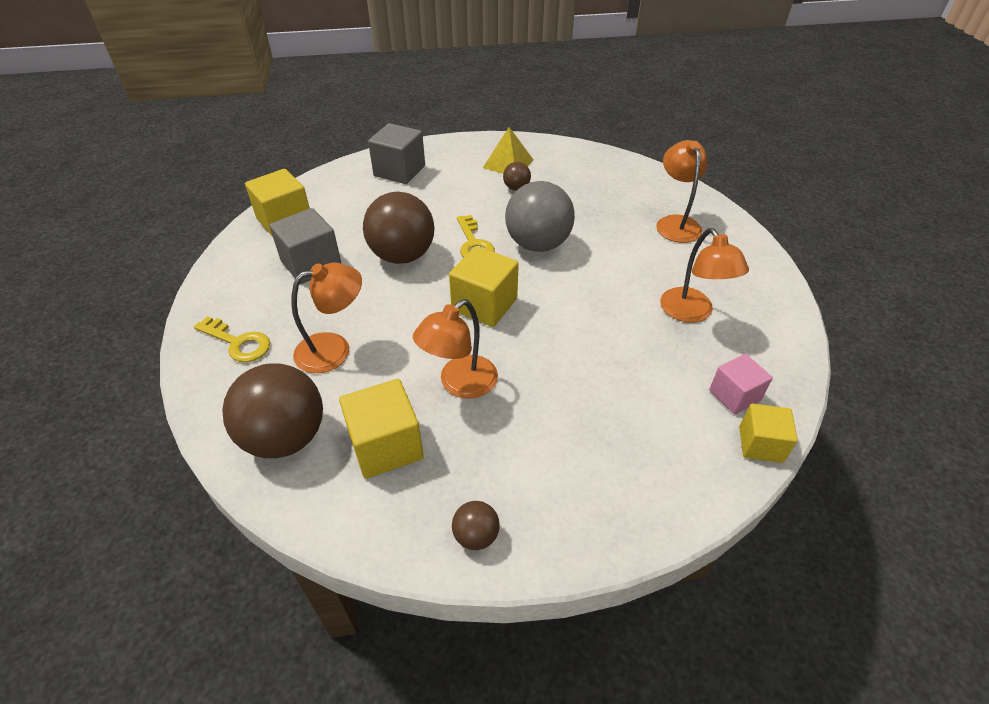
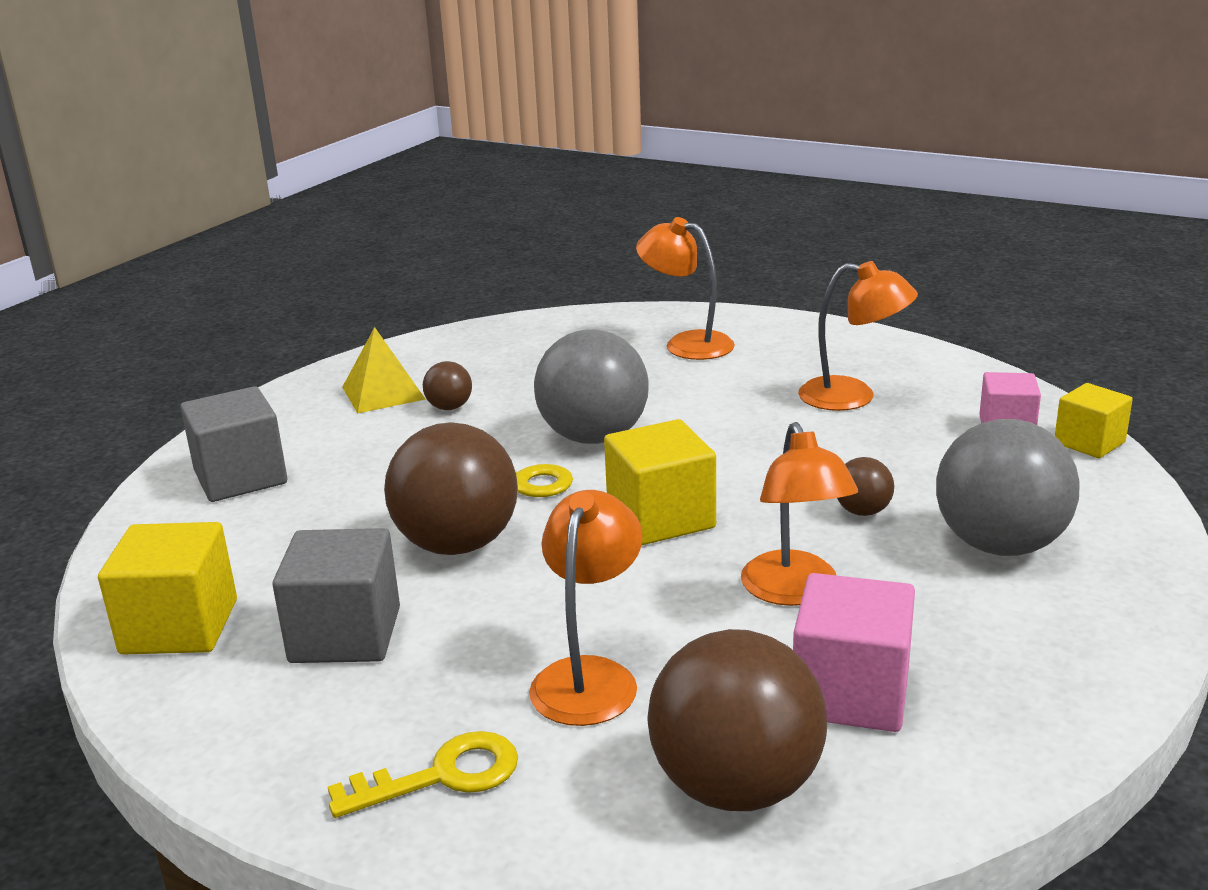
camera: 50 degrees left, 20 degrees down
(386, 446) = (850, 693): yellow cube -> pink cube
(476, 536) = (1076, 673): brown ball -> brown ball (862, 511)
(583, 449) = (999, 545): none -> grey ball

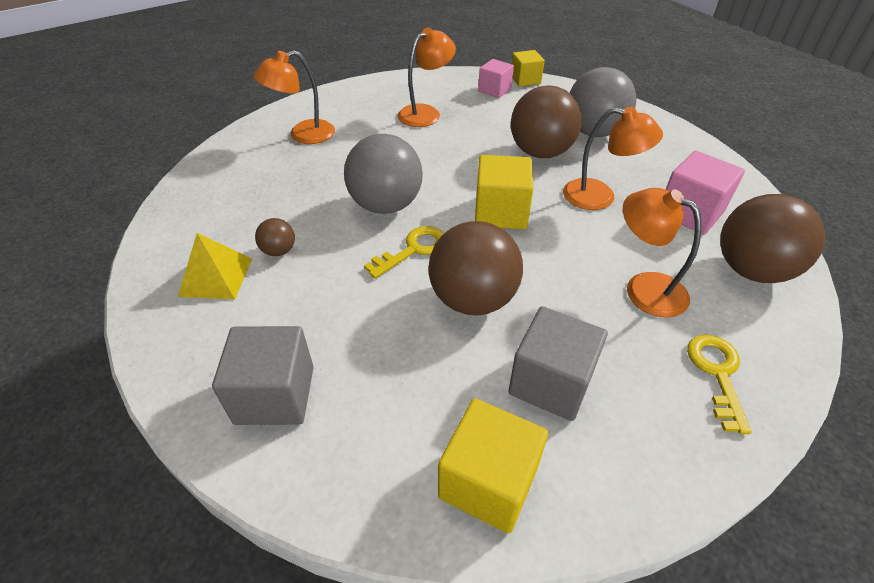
camera: 65 degrees left, 20 degrees up
(862, 511) = (540, 152): brown ball -> brown ball, size x2.18

